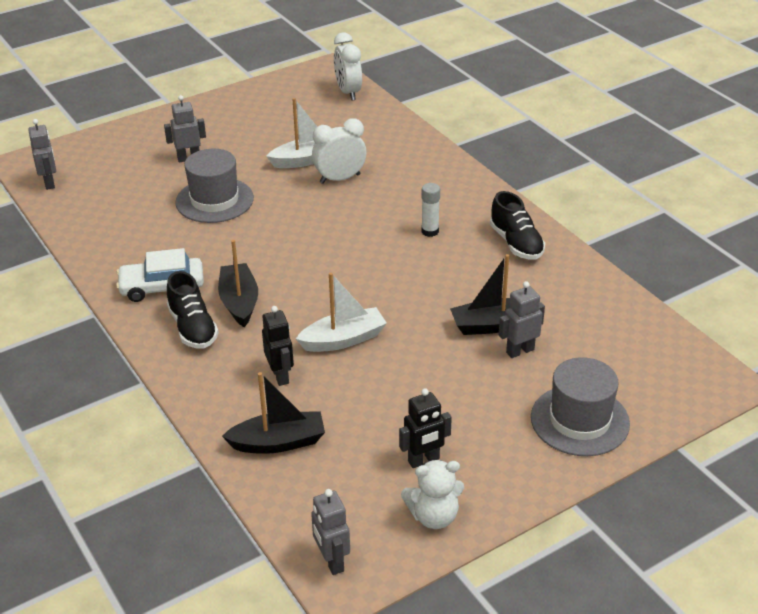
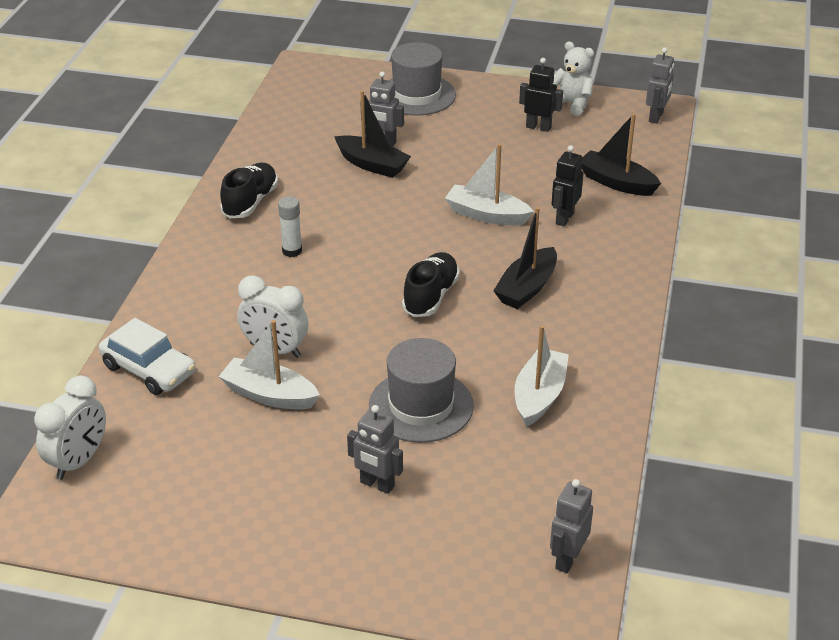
camera: 135 degrees left, 0 degrees up
(149, 243) = (539, 396): none -> white boat
(162, 287) = (576, 341): white car -> white car (149, 369)
(193, 328) = (589, 290): black shoe -> black shoe (431, 296)

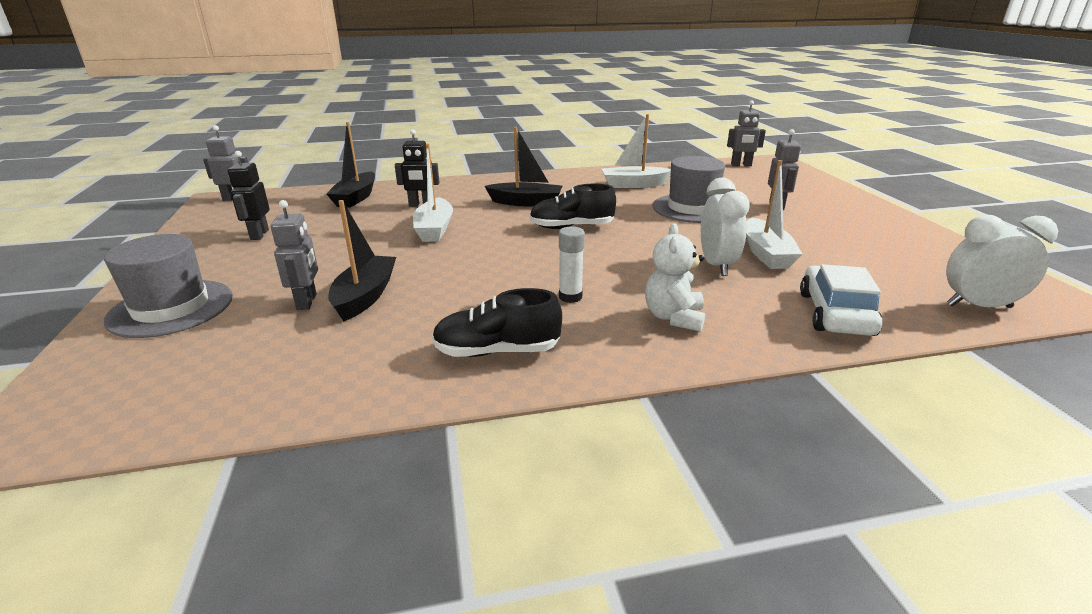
camera: 115 degrees left, 10 degrees down
(571, 104) = (207, 229): white teddy bear -> white teddy bear (673, 317)

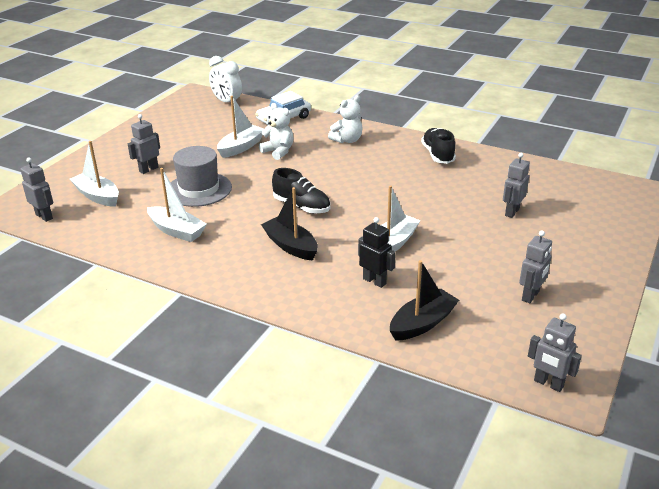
camera: 140 degrees left, 5 degrees up
(171, 308) = (593, 237): grey hat -> none
(259, 235) = (531, 296): black robot -> grey robot
(365, 296) = (478, 203): black boat -> none
(497, 351) = (438, 155): black shoe -> black shoe turned 135 degrees counterclockwise
(570, 297) = (375, 164): white glue stick -> none
(716, 265) = (278, 151): white clock -> white teddy bear
(749, 181) = (97, 196): none -> white boat

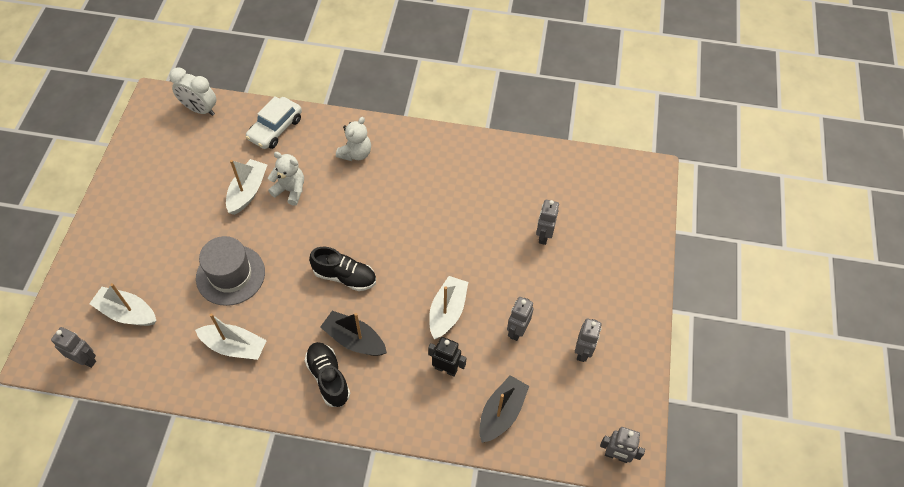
camera: 20 degrees left, 25 degrees up
(148, 169) = (162, 254): grey robot -> grey robot (517, 331)
(438, 155) = (454, 159): black shoe -> black shoe (328, 378)

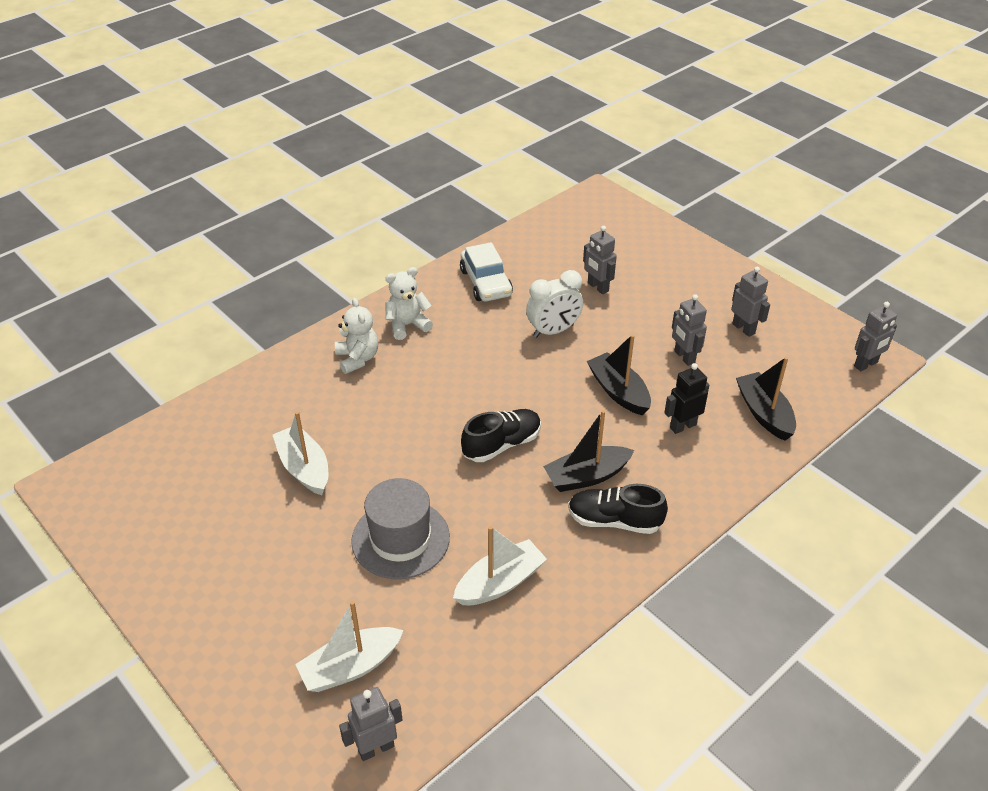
camera: 50 degrees left, 15 degrees down
(200, 109) = (137, 452): white clock -> white clock (553, 331)
(275, 128) = (247, 403): white car -> white car (486, 283)
(290, 190) = (344, 432): white teddy bear -> white teddy bear (407, 325)
(447, 311) = (618, 392): white boat -> black boat

